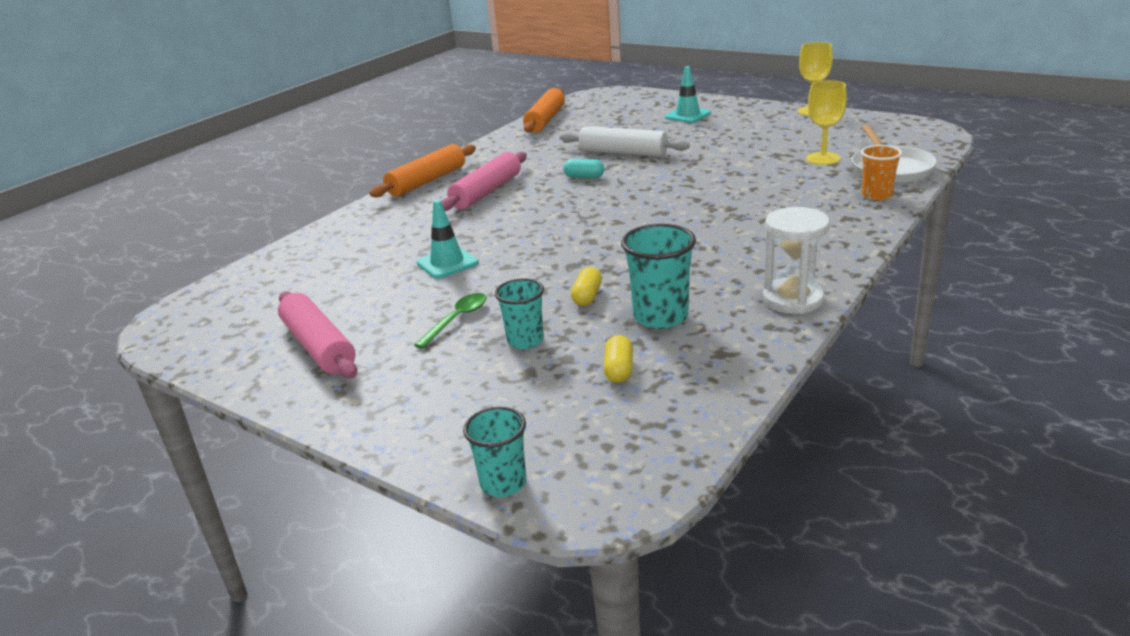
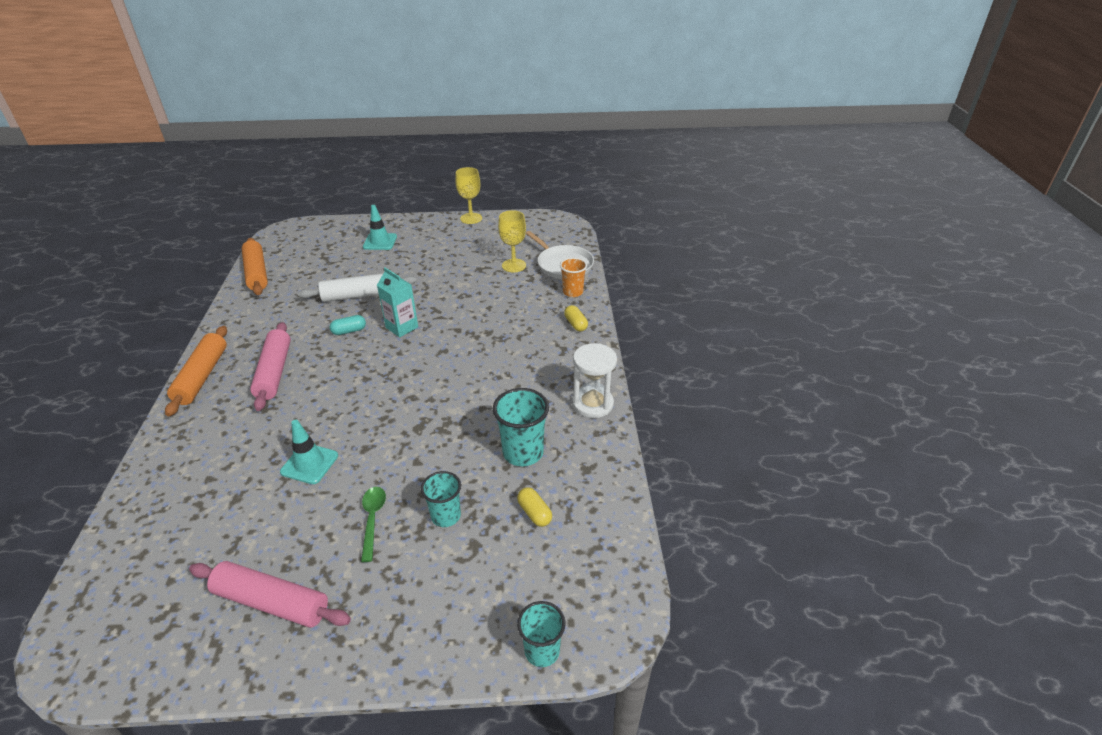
camera: 40 degrees left, 10 degrees up
(587, 296) = (456, 454): yellow capsule -> yellow capsule (575, 324)
(639, 185) = (402, 327): none -> turquoise carton

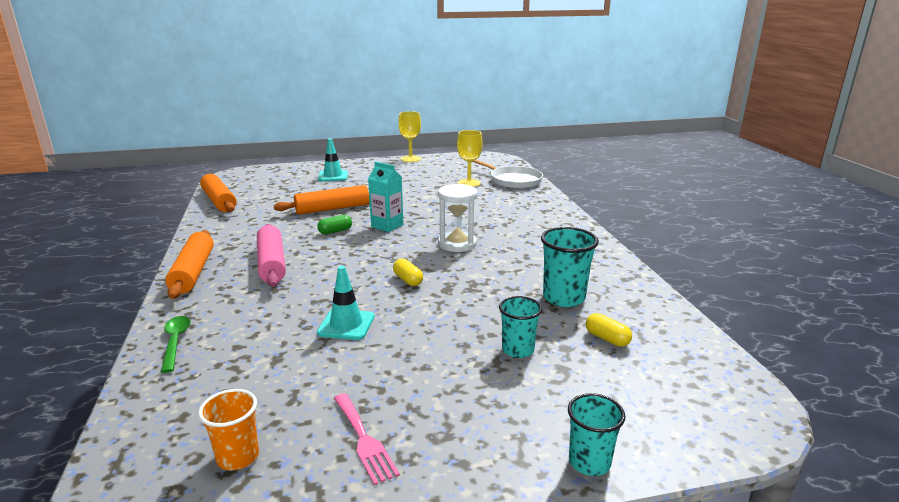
camera: 10 degrees left, 15 degrees down
(272, 602) = (364, 440): pink rolling pin -> pink fork
(349, 331) = (335, 231): turquoise capsule -> green capsule
(360, 295) = (332, 209): white rolling pin -> orange rolling pin
(373, 519) = (441, 360): green spoon -> green spoon (175, 342)
(542, 651) = (696, 444): turquoise cup -> turquoise cup (589, 462)
(573, 292) = (534, 195): orange cup -> orange cup (238, 457)
(575, 324) = (551, 213): yellow capsule -> yellow capsule (408, 280)
(592, 404) = (605, 260): white hourglass -> white hourglass (457, 244)

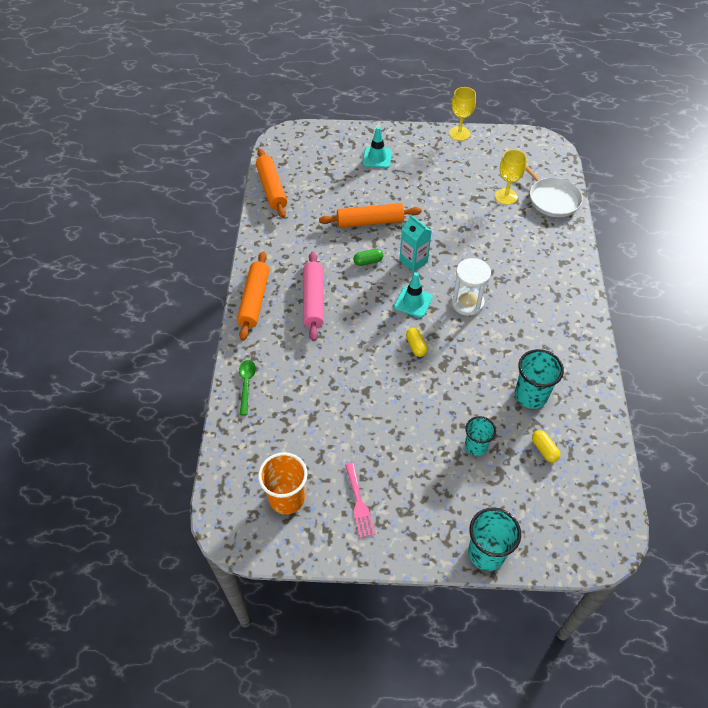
camera: 15 degrees right, 30 degrees up
(238, 457) = (287, 498): orange cup -> orange cup, size x1.51
(346, 325) = (362, 391): turquoise traffic cone -> turquoise traffic cone (413, 302)
(589, 462) = (486, 553): turquoise cup -> turquoise cup, size x1.51

